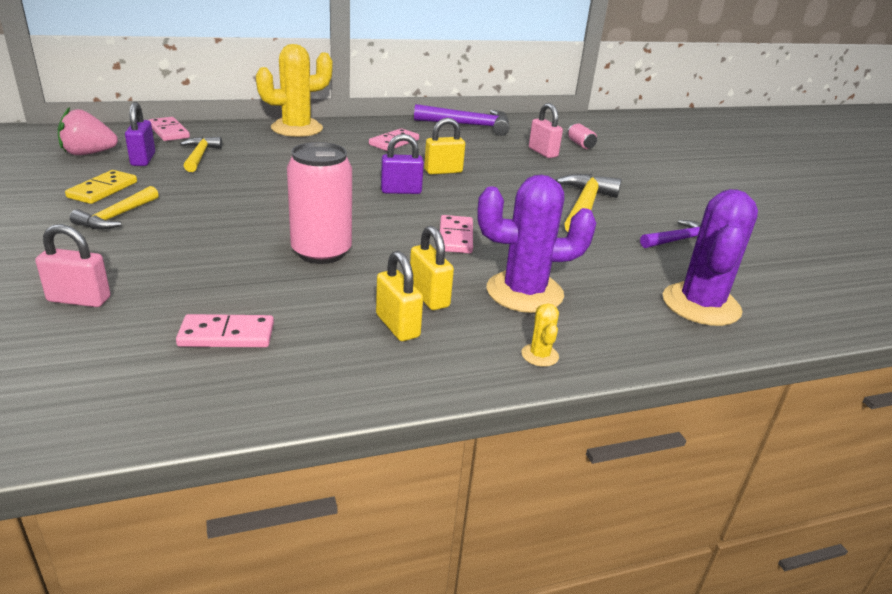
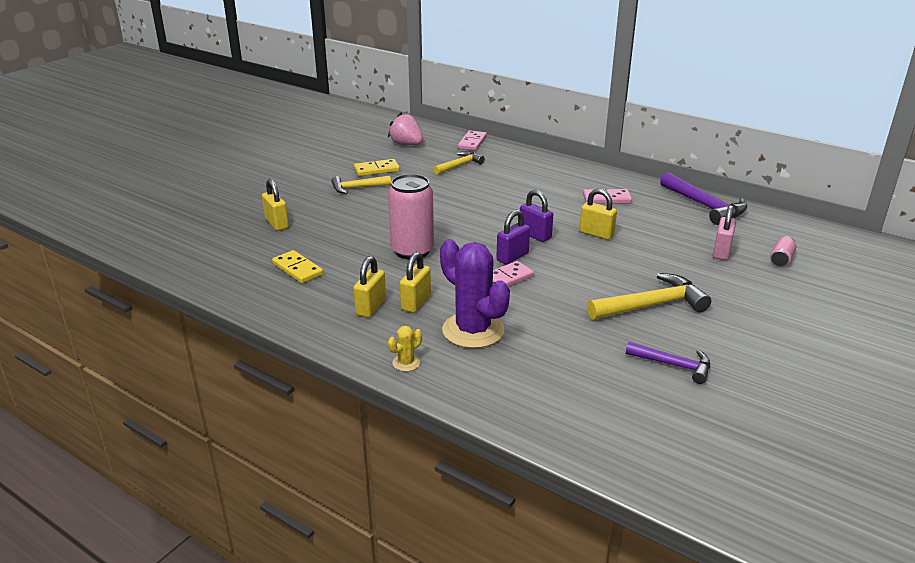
camera: 55 degrees right, 0 degrees up
(79, 299) = (277, 223): pink padlock -> yellow padlock
(143, 159) = (426, 157): purple padlock -> purple padlock (512, 257)
(227, 335) = (298, 269): pink domino -> yellow domino
(297, 128) = (556, 165): yellow cactus -> none
(701, 305) = (573, 406): purple cactus -> none

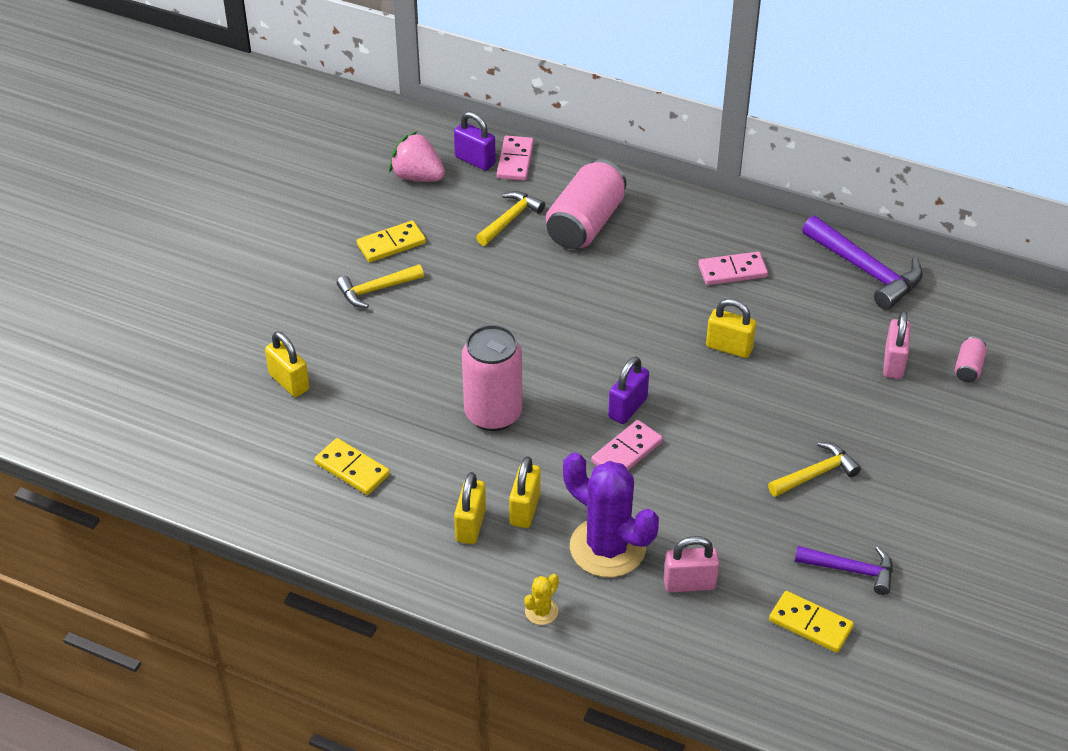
camera: 10 degrees left, 15 degrees up
(509, 171) = (585, 224): none -> pink can
(534, 359) = (689, 583): none -> pink padlock
(535, 235) = (648, 361): purple padlock -> purple padlock (475, 160)
(633, 396) = (810, 624): none -> yellow domino
(652, 305) = (816, 474): yellow hammer -> yellow hammer, size x0.63

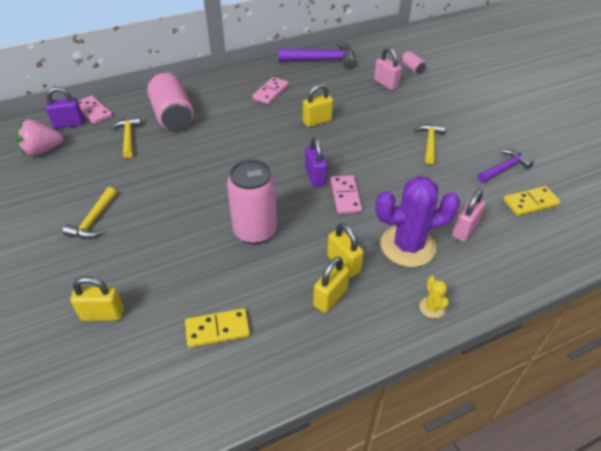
camera: 50 degrees left, 0 degrees up
(391, 244) = (71, 192): yellow domino -> none
(470, 525) = (330, 297): yellow padlock -> yellow padlock turned 75 degrees clockwise

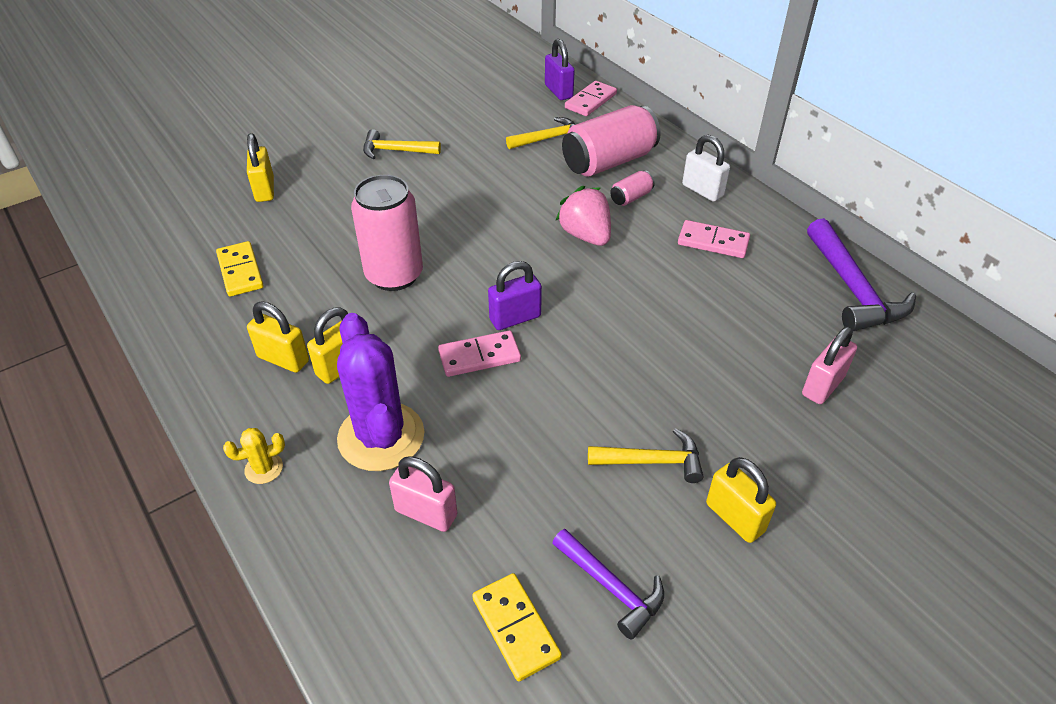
camera: 80 degrees right, 0 degrees up
(42, 150) = (503, 88): pink strawberry -> pink strawberry (585, 235)
(222, 86) = (702, 190): none -> white padlock
(317, 121) = (657, 304): yellow padlock -> yellow padlock (734, 518)
(412, 68) = (909, 425): pink can -> pink can (631, 197)

